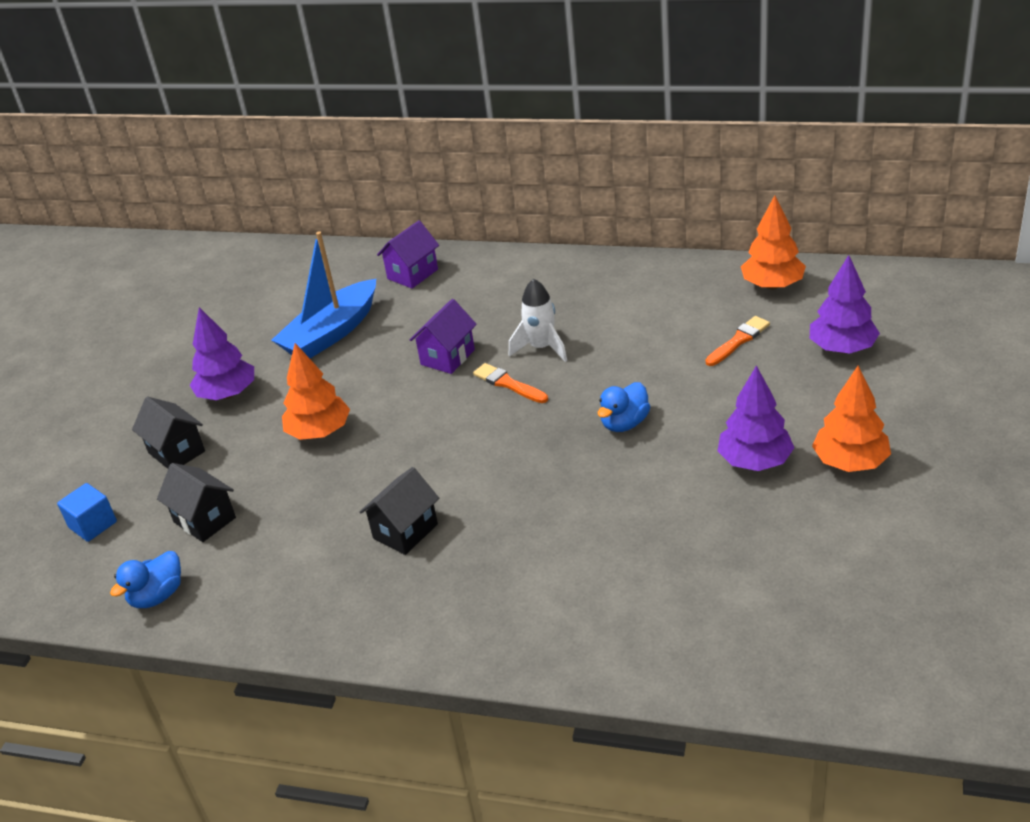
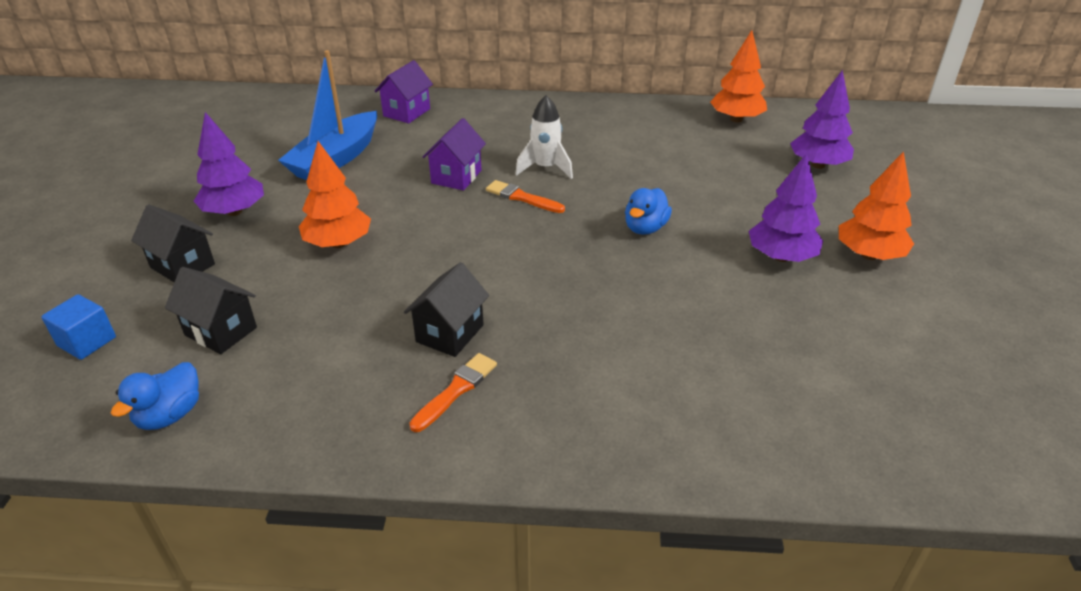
camera: 15 degrees left, 0 degrees up
(738, 341) = (724, 160): orange brush -> orange brush (456, 390)

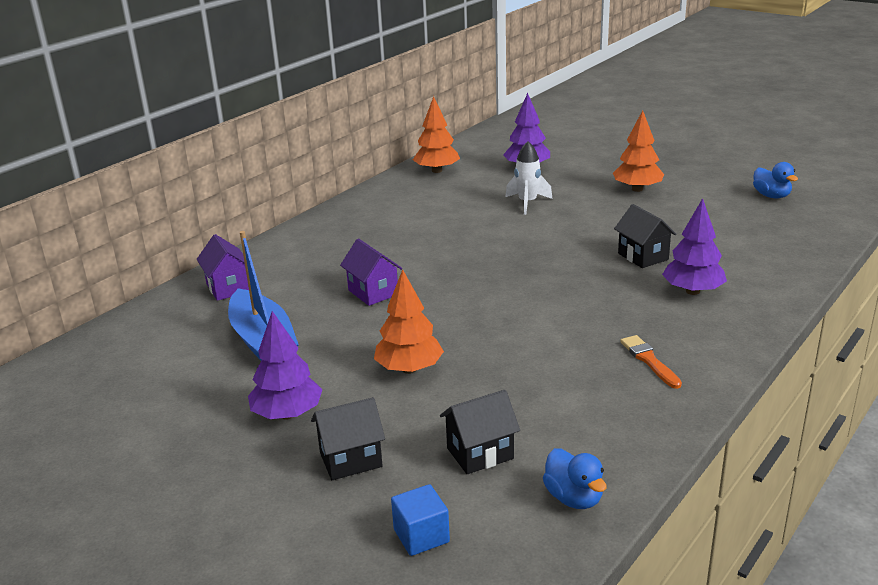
camera: 55 degrees left, 10 degrees down
(450, 333) = (583, 347): black house -> black house (643, 256)
(522, 197) = (439, 274): orange brush -> none
(545, 168) = (409, 254): white rocket -> white rocket (527, 203)
(645, 228) = (533, 242): blue duck -> blue duck (771, 196)
(781, 257) = (613, 213): purple tree -> purple tree (693, 291)

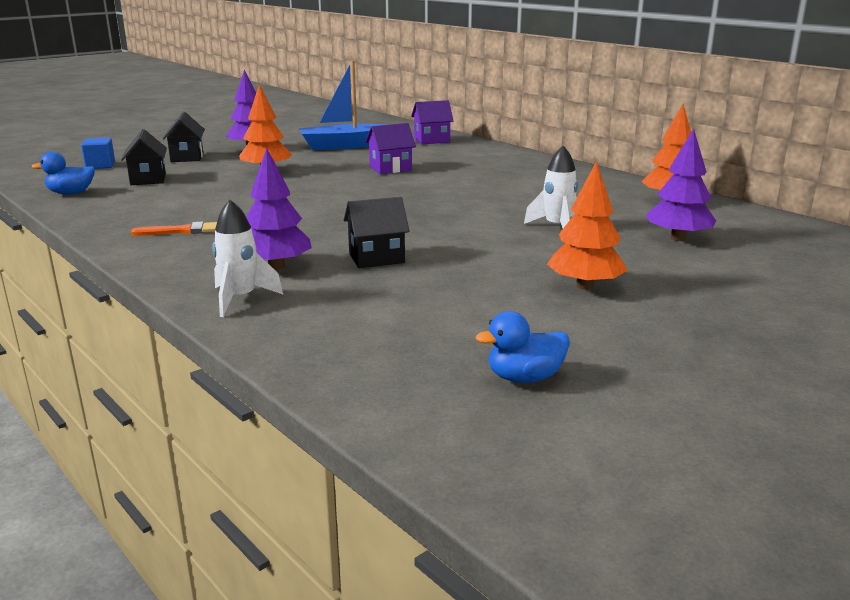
camera: 100 degrees right, 5 degrees down
(762, 290) = (240, 299): none -> white rocket

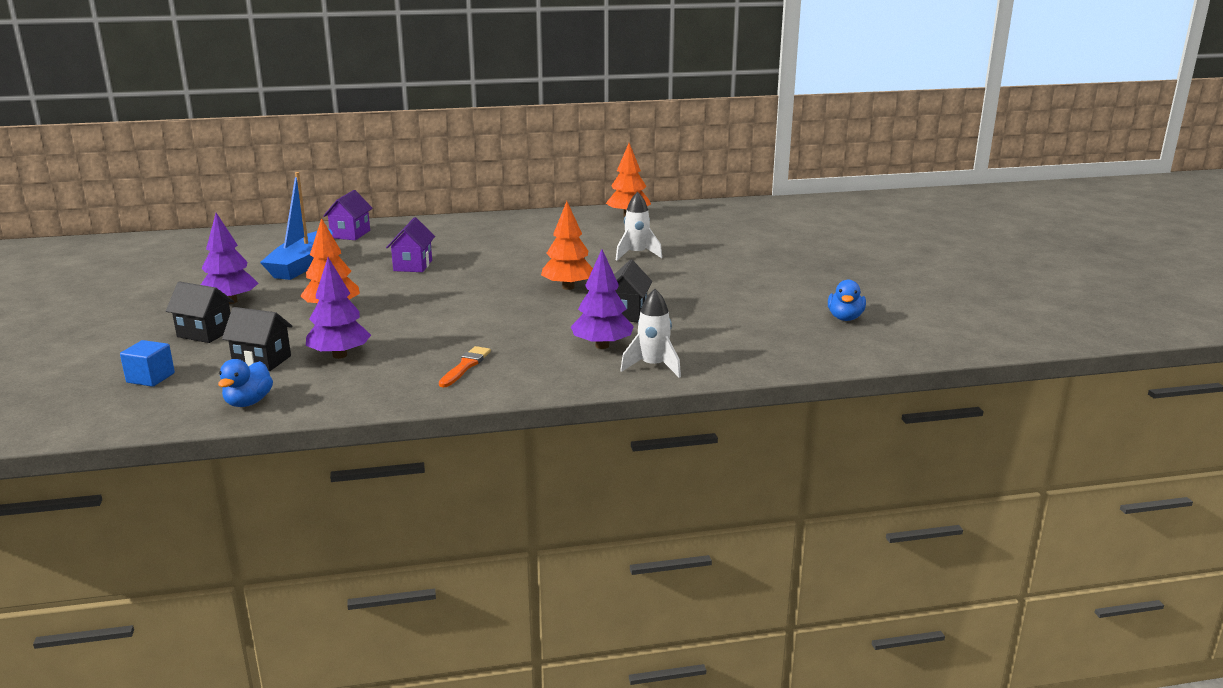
camera: 60 degrees left, 0 degrees up
(585, 286) = (743, 274): orange tree -> orange tree (568, 287)
(677, 238) = (697, 234): purple tree -> purple tree (339, 355)

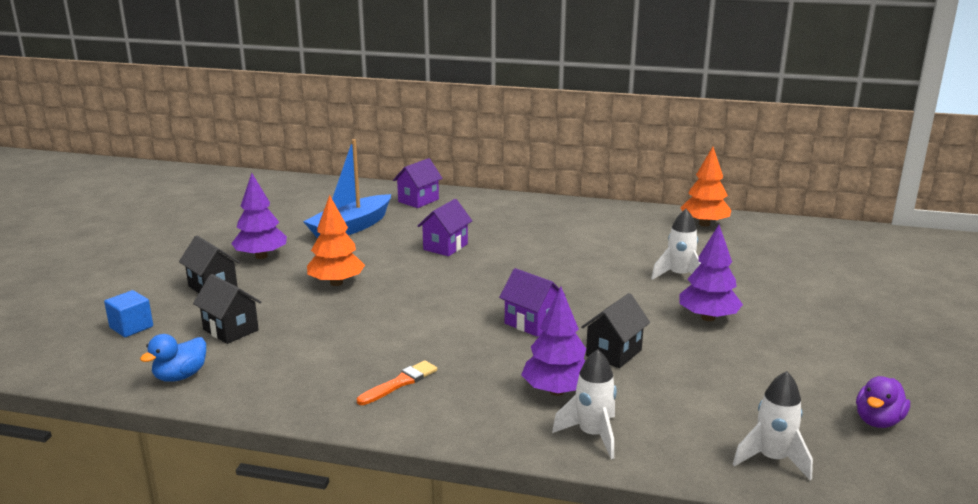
camera: 25 degrees right, 0 degrees up
(339, 355) = (299, 340): purple tree -> purple tree (708, 318)
(542, 306) = (531, 323): none -> purple house
(568, 287) = (576, 304): orange tree -> none
(791, 353) = (772, 459): none -> white rocket
(845, 318) = (878, 421): blue duck -> purple duck

